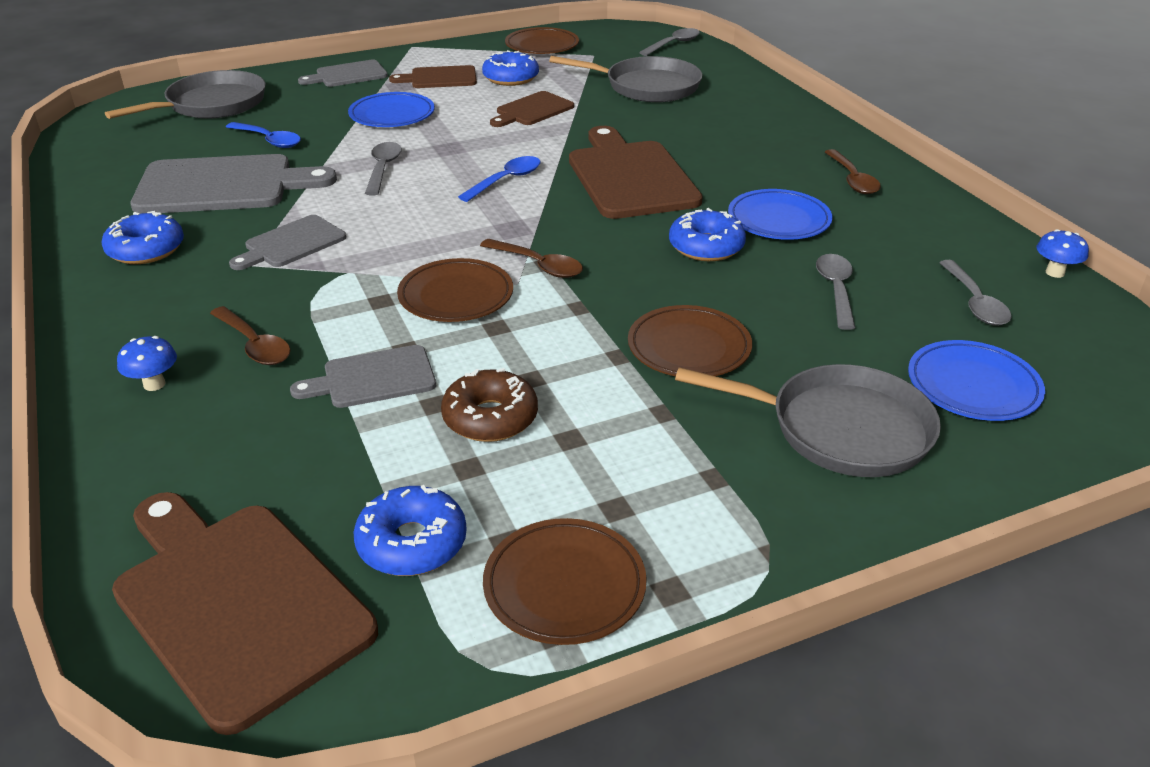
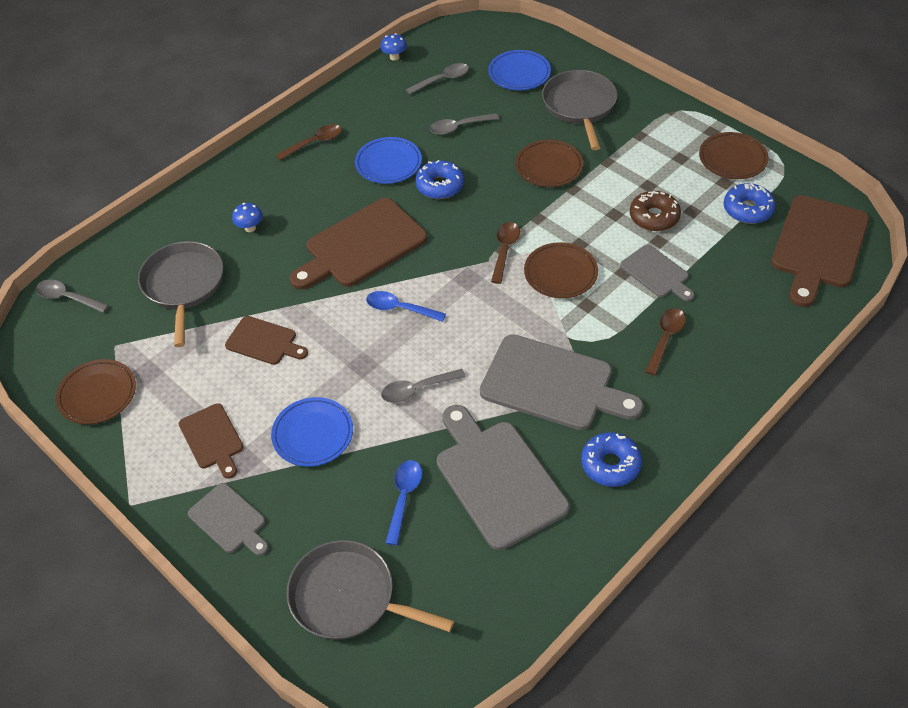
camera: 110 degrees left, 15 degrees up
(154, 384) = (727, 362): blue mushroom -> blue mushroom (250, 228)
(291, 244) = (553, 384): grey cutting board -> grey cutting board, size x1.83
(510, 78) = (194, 385): blue donut -> none

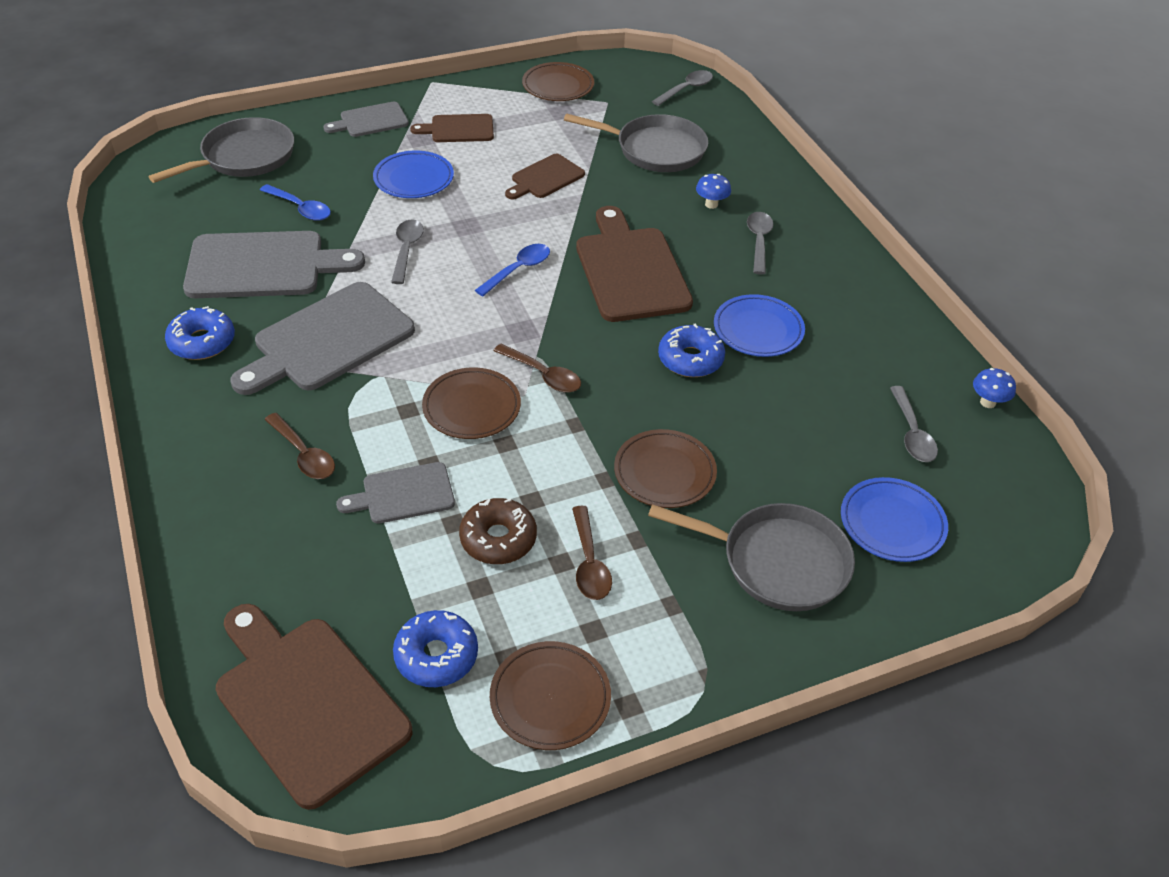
camera: 110 degrees right, 5 degrees down
(314, 143) = (831, 282): brown spoon -> brown spoon (589, 563)
(459, 127) = (796, 414): grey spoon -> grey spoon (759, 241)

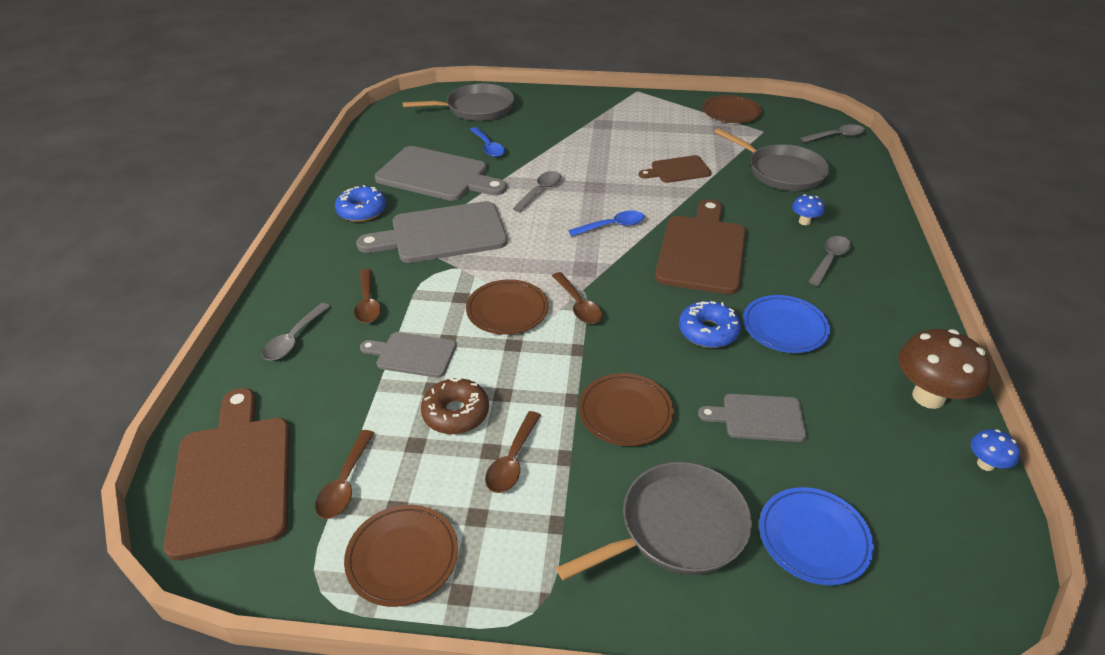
camera: 30 degrees right, 5 degrees down
(370, 121) = (576, 105): grey cutting board -> grey cutting board (758, 418)
(414, 179) = (579, 147): blue plate -> none
(436, 656) = (345, 483): blue donut -> brown spoon
(458, 129) = (635, 124): brown cutting board -> none
(778, 562) = (677, 527): grey pan -> grey pan turned 75 degrees counterclockwise
(912, 433) = (884, 464): grey spoon -> grey spoon (294, 339)
(915, 356) = (928, 397): none -> brown mushroom

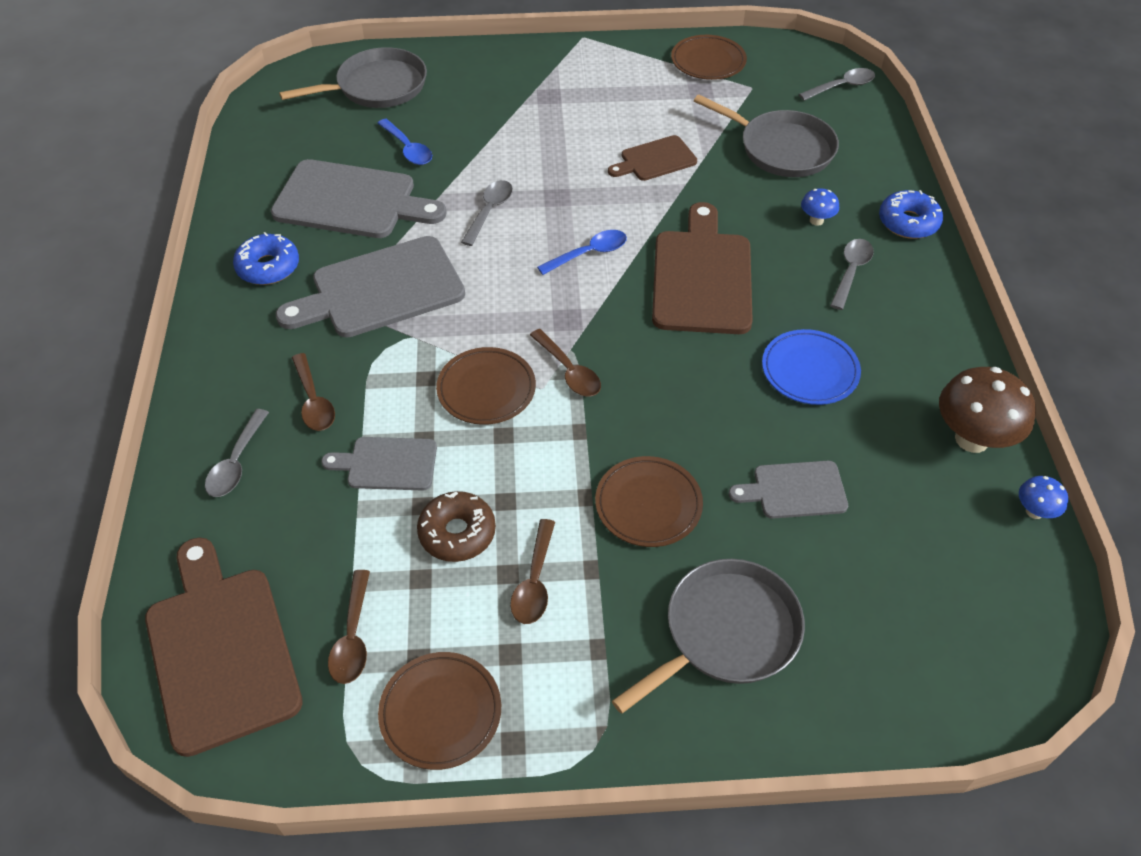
camera: 10 degrees left, 10 degrees up
(708, 331) = (724, 387): blue donut -> blue donut (908, 222)
(813, 538) = (867, 622): blue plate -> none

